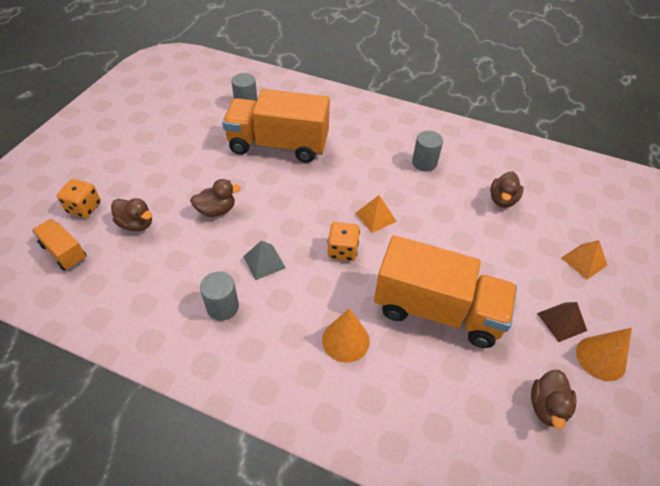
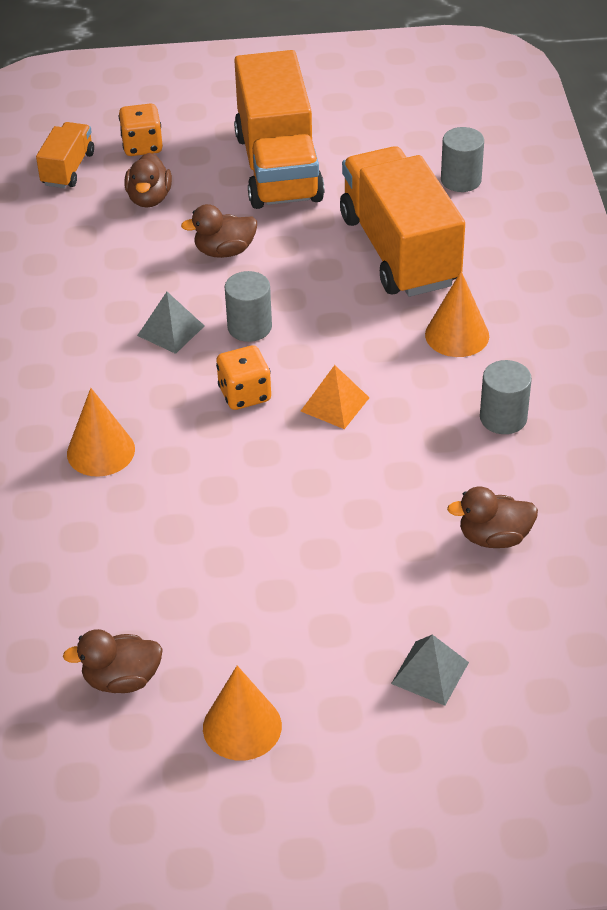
camera: 65 degrees right, 5 degrees down
(216, 210) = (224, 251): brown duck -> brown duck turned 120 degrees clockwise
(222, 307) = (79, 326): grey cylinder -> grey cylinder (249, 327)
(356, 153) = (457, 335): none -> orange cone
(437, 310) = (208, 524): orange truck -> orange truck (278, 167)
(561, 321) = (281, 667): brown pyramid -> none
(584, 261) = (430, 672): orange pyramid -> grey pyramid

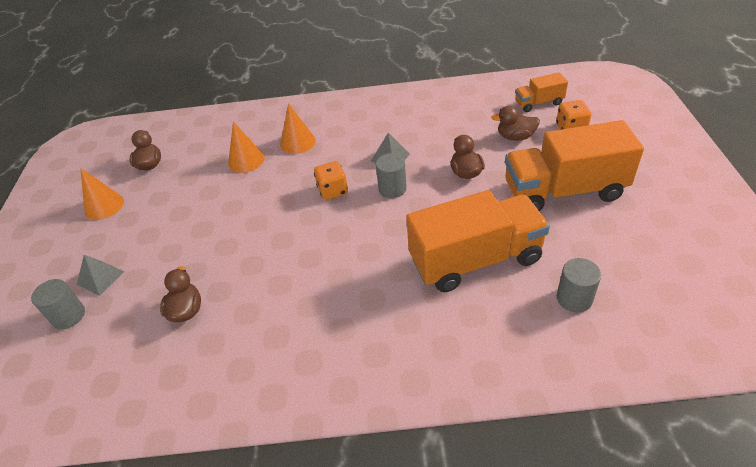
camera: 95 degrees right, 0 degrees up
(68, 169) = (538, 103): orange truck -> orange truck turned 150 degrees clockwise
(335, 404) = (318, 230): orange pyramid -> none
(457, 335) = (380, 293): orange cone -> orange cone (246, 160)
(503, 418) = (291, 319): grey cylinder -> grey cylinder (69, 316)

